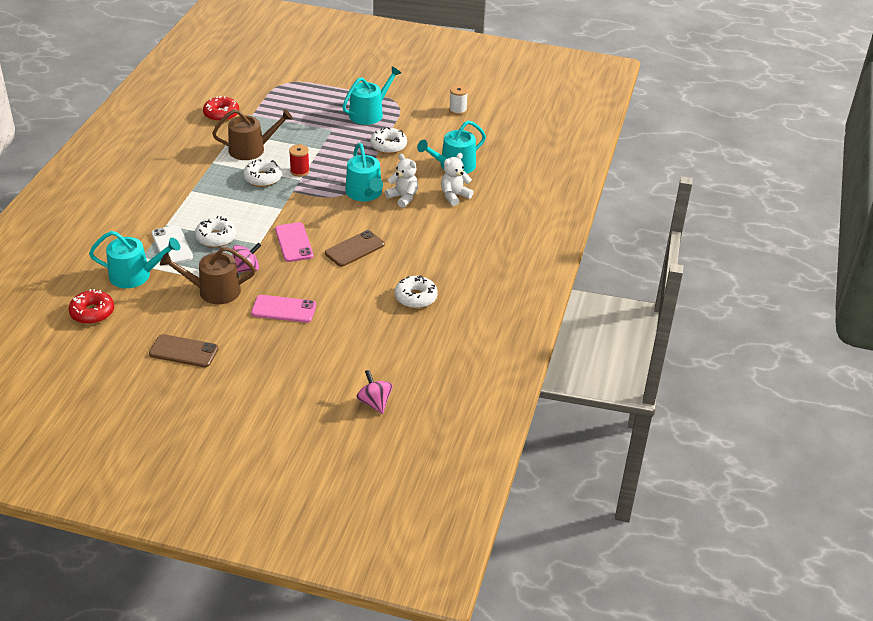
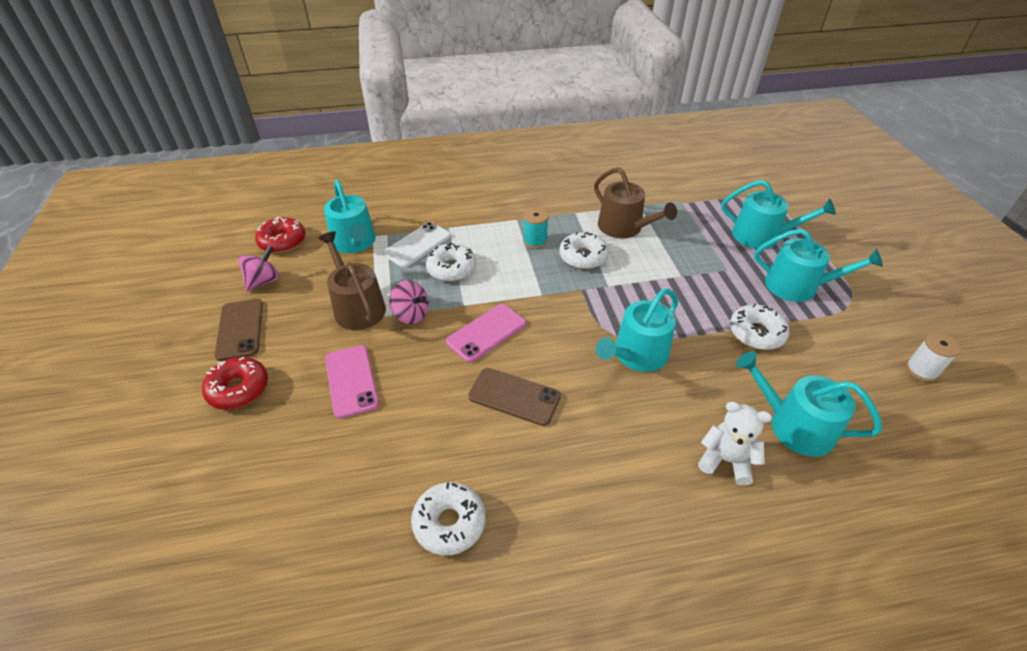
camera: 65 degrees right, 5 degrees up
(221, 114) = (659, 185): red donut -> red donut (238, 389)
(225, 192) = (535, 241): none -> turquoise spool
(299, 171) = (623, 278): red spool -> none
(316, 102) = (761, 236): none -> turquoise watering can
(374, 403) = (174, 583): pink spinning top -> pink spinning top (264, 281)
(403, 197) = (665, 399): white teddy bear -> none

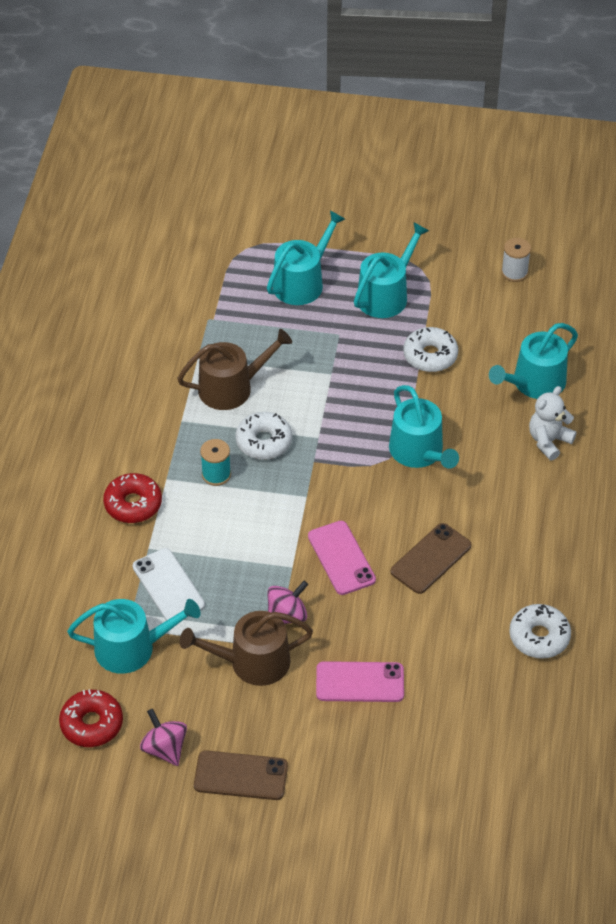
camera: 70 degrees left, 5 degrees up
(238, 389) = (332, 779): red donut -> red donut (133, 504)
(451, 269) = (228, 563): white donut -> none

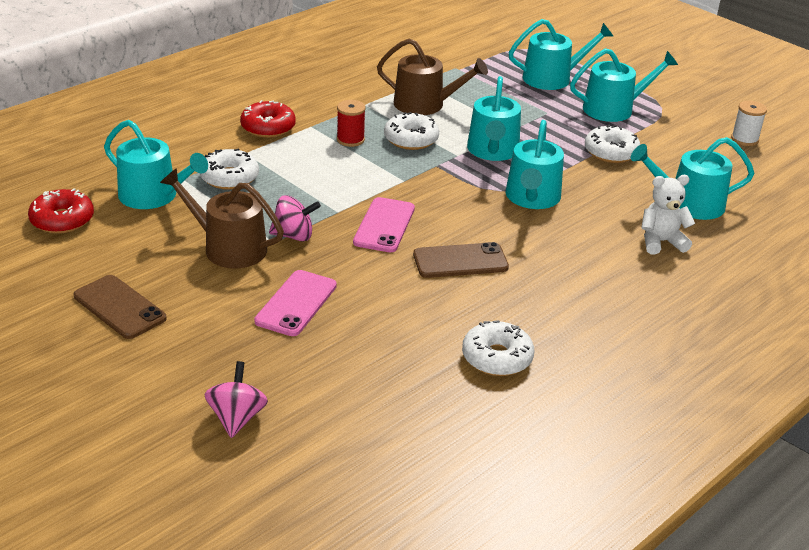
camera: 35 degrees right, 15 degrees down
(165, 748) = (90, 260): pink spinning top -> pink spinning top (237, 418)
(168, 586) = (229, 178): white phone -> white donut
(216, 474) = (350, 140): turquoise spool -> red spool
(340, 414) = (493, 151): none -> turquoise watering can
(360, 682) = (296, 303): pink phone -> pink phone turned 75 degrees clockwise

